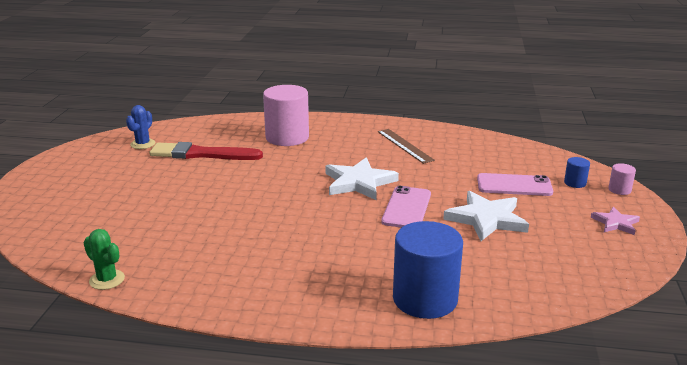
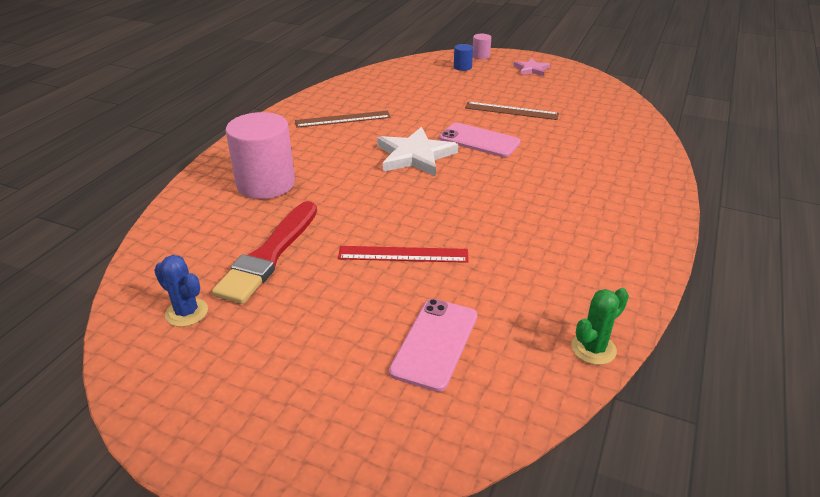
camera: 75 degrees left, 10 degrees up
(211, 196) = (403, 254): none -> red ruler
(425, 299) = (633, 158): blue cylinder -> none
(486, 219) = (511, 111): white star -> brown ruler
(514, 185) = (456, 89): pink phone -> pink phone (435, 343)

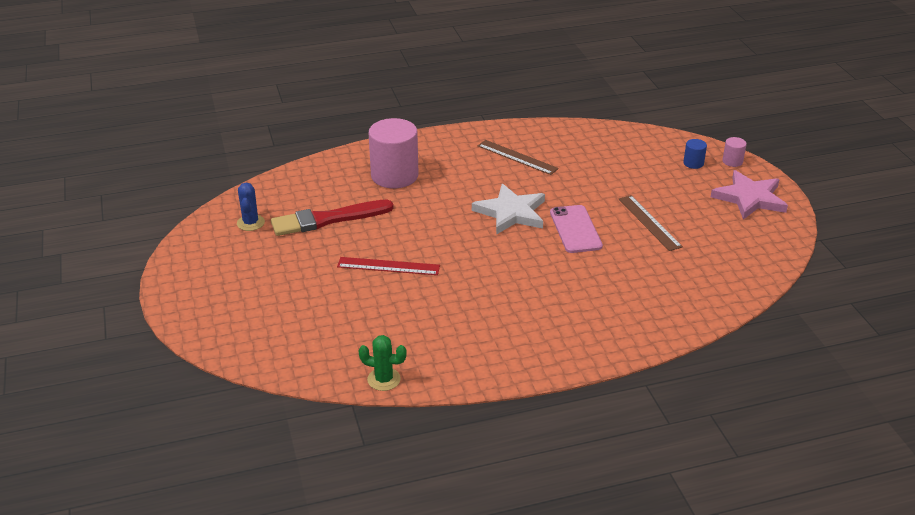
camera: 50 degrees right, 0 degrees up
(403, 254) = (388, 266): red ruler -> red ruler turned 45 degrees counterclockwise
(435, 343) = (321, 318): pink phone -> none
(531, 69) = (749, 198): pink star -> pink star, size x1.78

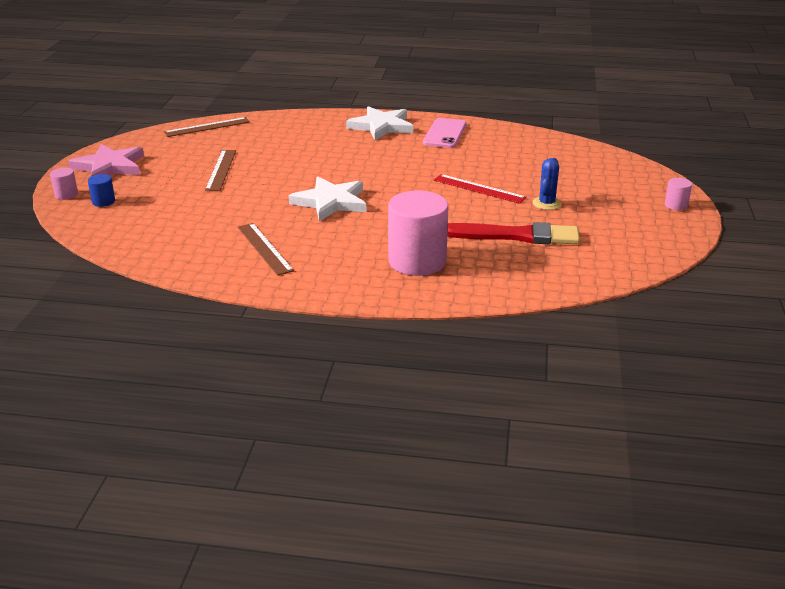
camera: 155 degrees left, 5 degrees down
(184, 297) = (676, 205): none -> pink cylinder
(250, 223) = (601, 250): blue cactus -> blue cactus (546, 203)
(384, 379) = (524, 133): green cactus -> none
(562, 339) = (381, 126): none -> white star
(575, 229) = (289, 178): pink phone -> pink phone (444, 133)
(746, 278) = (207, 127): none -> brown ruler

